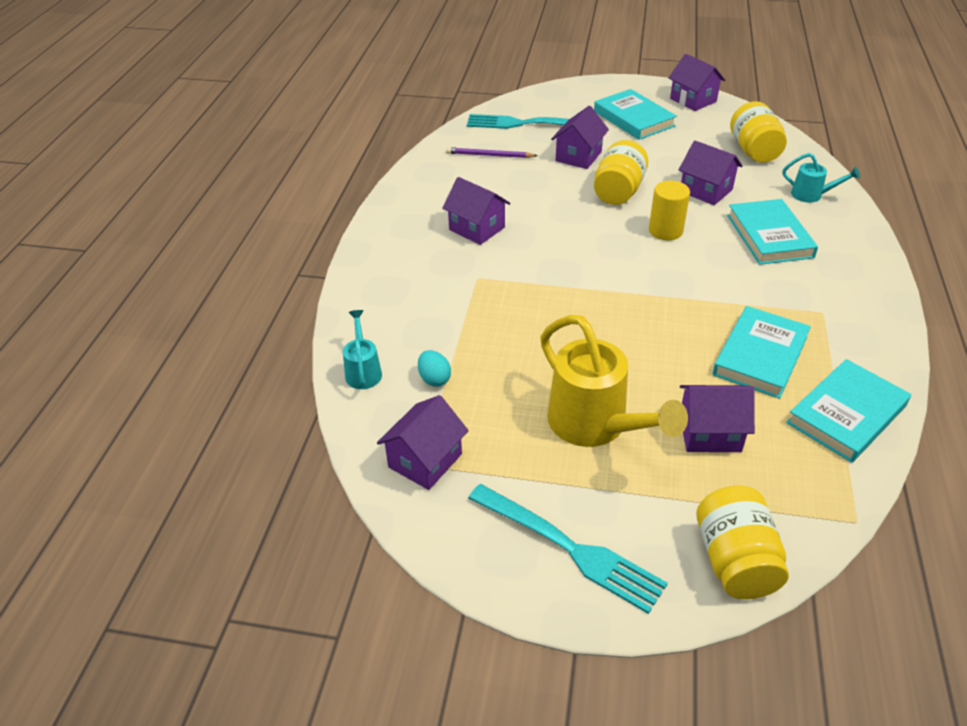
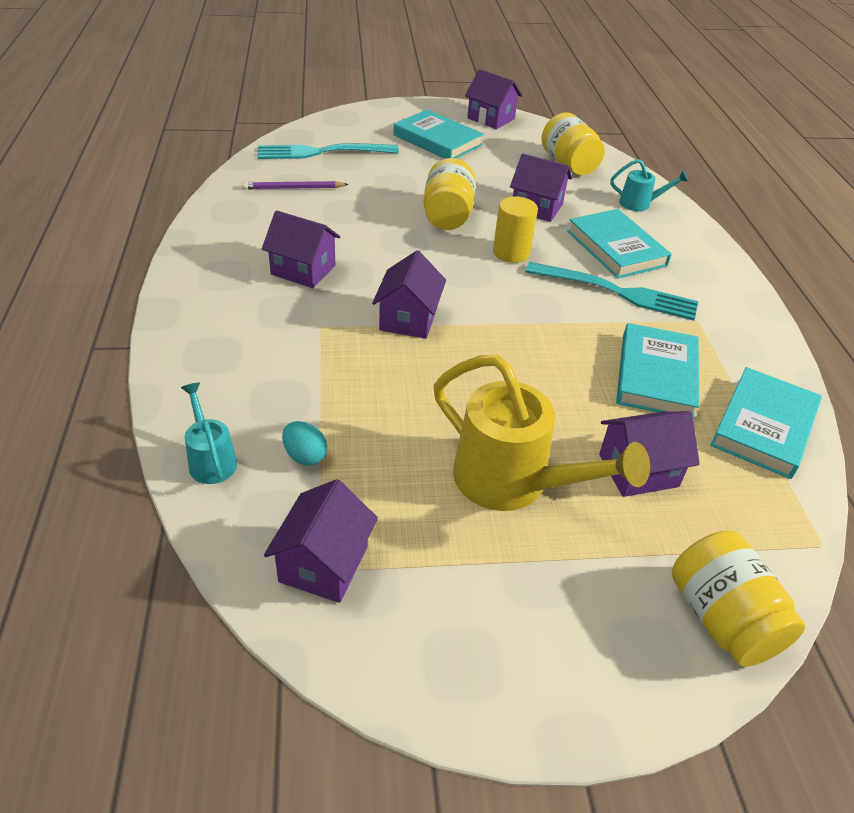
camera: 20 degrees left, 0 degrees up
(569, 548) = (535, 644): turquoise fork -> turquoise fork (617, 292)
(578, 156) = (392, 182): purple house -> purple house (408, 319)

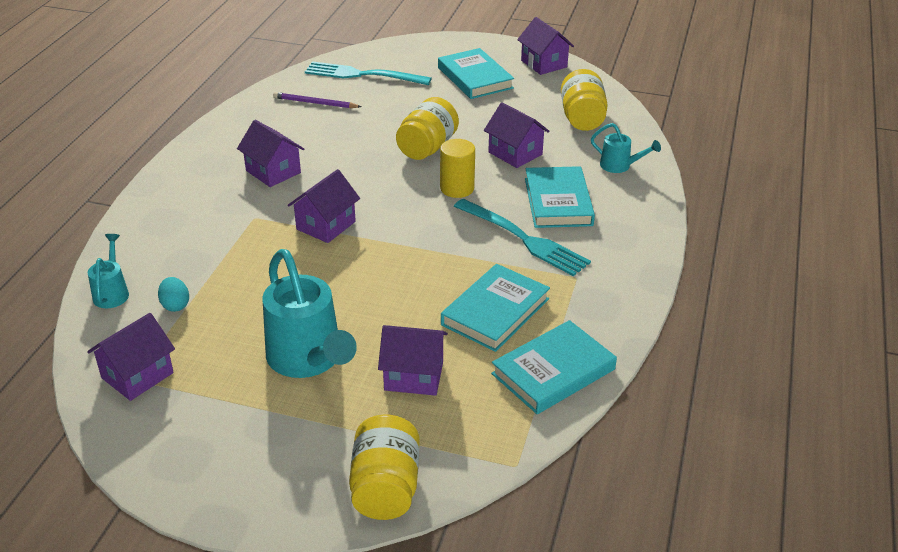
camera: 25 degrees right, 5 degrees down
(512, 482) = (308, 359): yellow watering can -> turquoise watering can

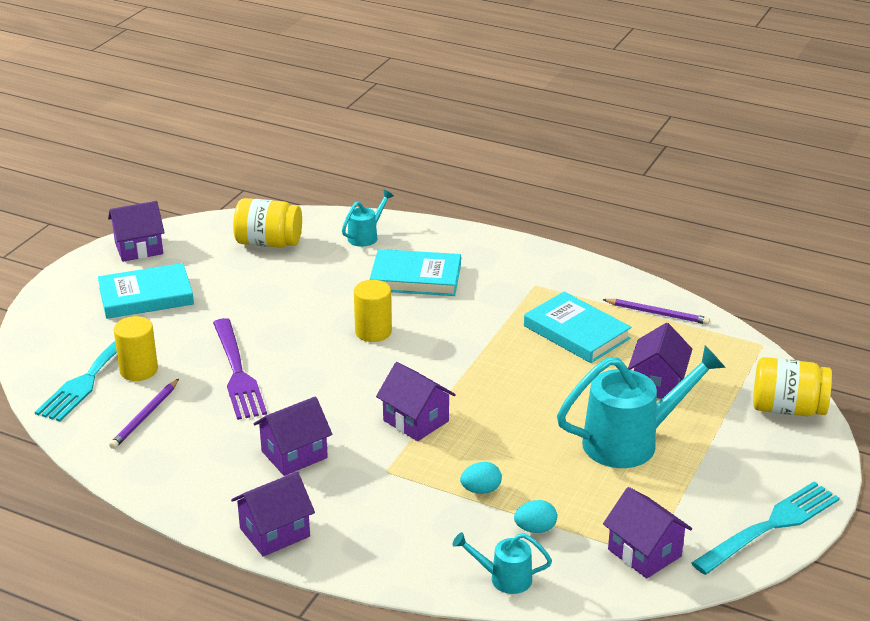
camera: 80 degrees left, 5 degrees down
(229, 270) = (481, 490): none -> turquoise egg
(373, 91) = (138, 370): none -> yellow cylinder
(379, 132) = (237, 372): none -> purple fork
(427, 147) = (285, 343): yellow jar -> none
(515, 153) = (320, 290): purple house -> purple house (275, 532)
(523, 239) = (471, 304): turquoise fork -> turquoise fork (770, 526)
(553, 372) = (657, 313): turquoise book -> purple pencil

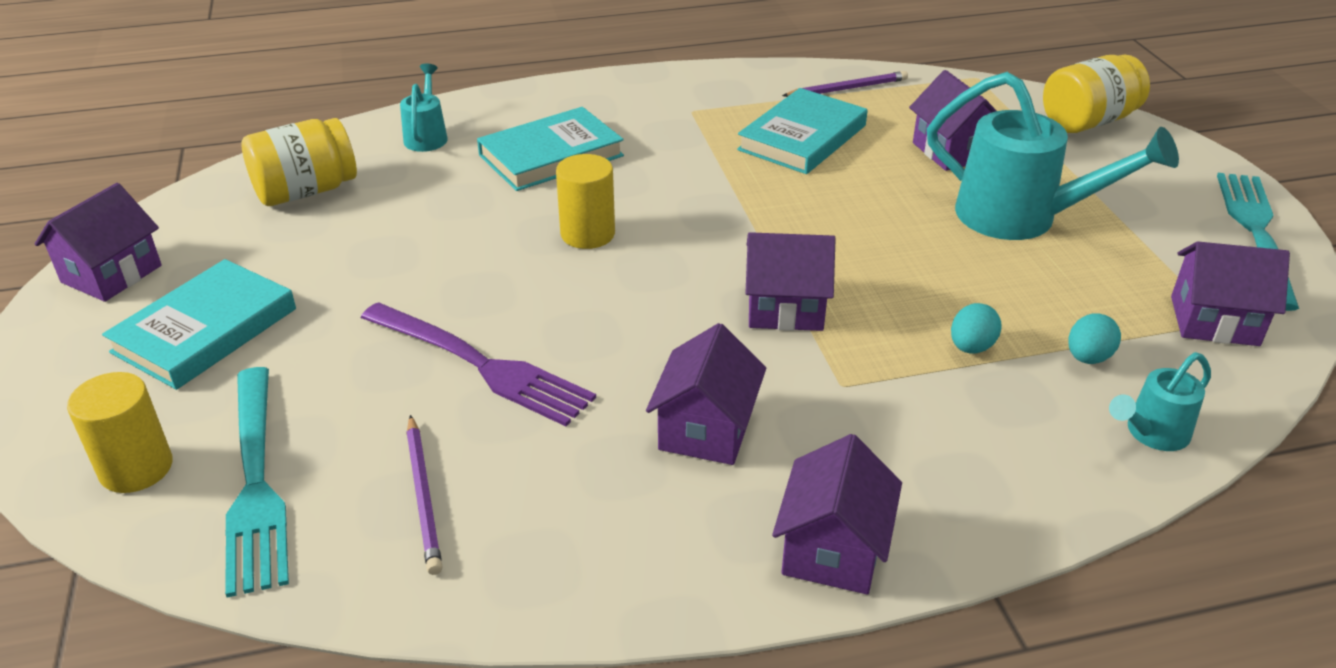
camera: 40 degrees left, 5 degrees up
(138, 370) = (326, 436): yellow cylinder -> yellow cylinder (136, 468)
(576, 332) = (802, 138): turquoise book -> turquoise book turned 60 degrees counterclockwise
(630, 442) = (1020, 217): turquoise watering can -> turquoise watering can turned 90 degrees clockwise

